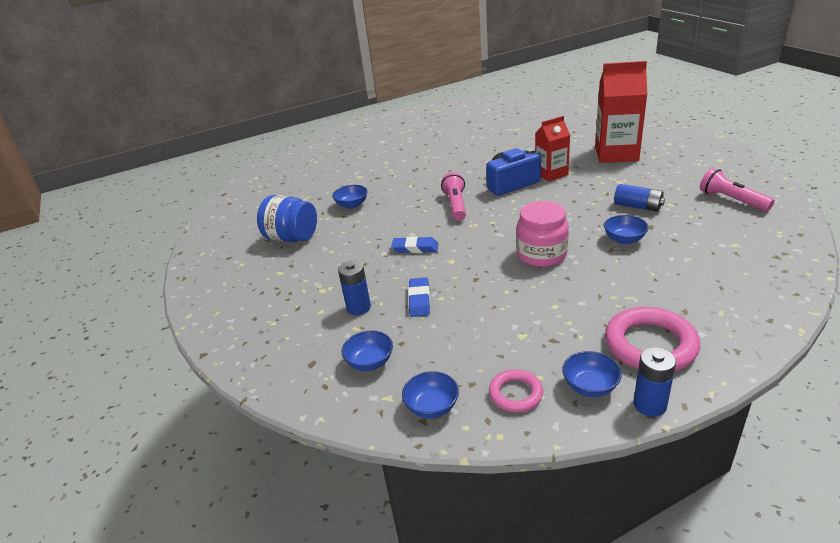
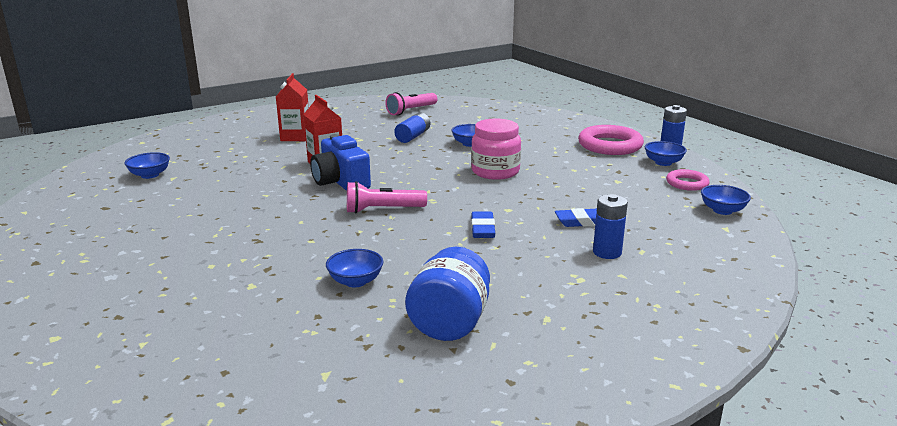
camera: 100 degrees left, 10 degrees down
(370, 362) = (688, 239): blue bowl -> blue bowl (150, 175)
(616, 154) = (295, 137): red carton -> red carton, size x0.61

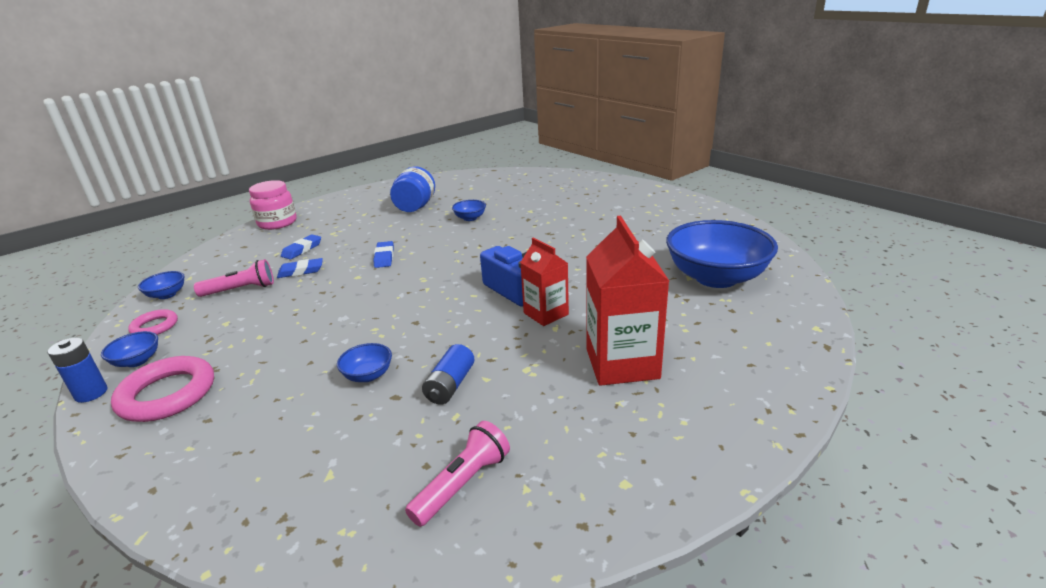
camera: 175 degrees right, 5 degrees up
(150, 175) = (716, 277): blue bowl -> blue bowl, size x2.36
(295, 137) = (622, 363): red carton -> red carton, size x1.63
(383, 210) = (465, 265): pink flashlight -> pink flashlight (240, 290)
(495, 172) = (352, 322): pink jar -> pink jar (277, 223)
(607, 252) = (302, 250): blue battery -> blue eraser

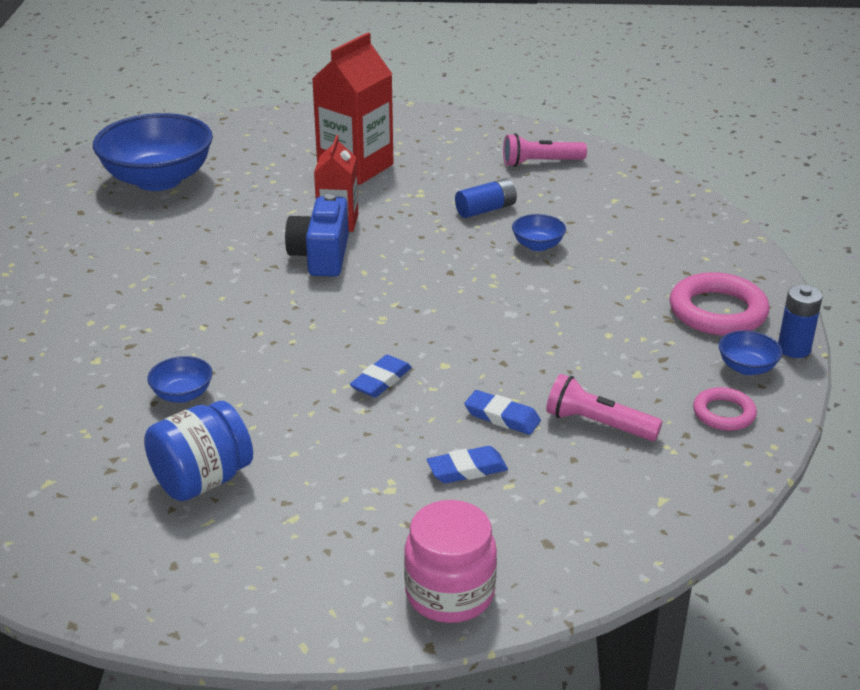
camera: 140 degrees left, 5 degrees up
(167, 295) = (701, 473): blue bowl -> none

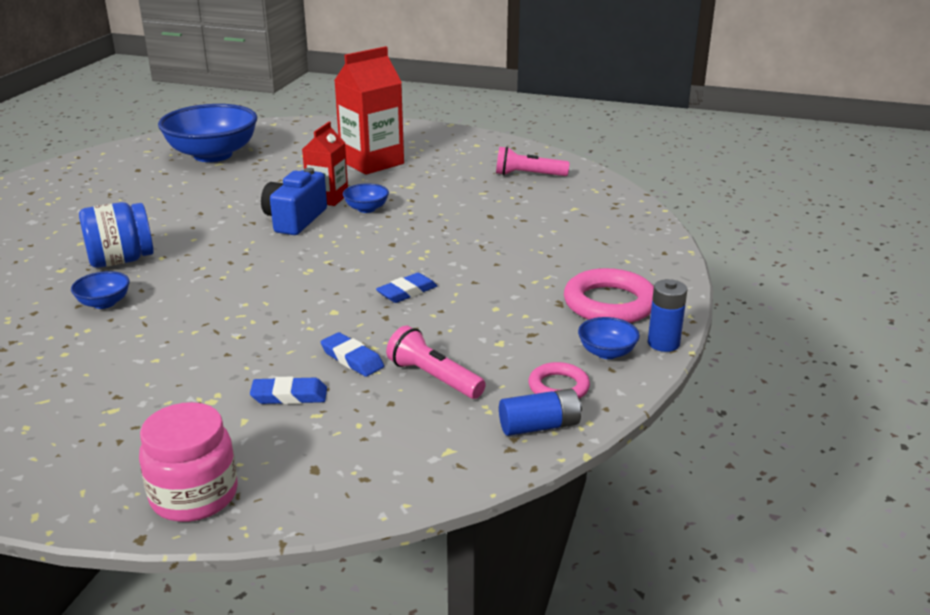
camera: 15 degrees right, 5 degrees down
(202, 480) = (65, 368): blue jar -> blue jar (121, 260)
(381, 380) = (271, 316): blue eraser -> blue eraser (407, 292)
(486, 210) = (456, 203): blue battery -> blue battery (539, 426)
(538, 245) = (482, 233): blue bowl -> blue bowl (366, 209)

